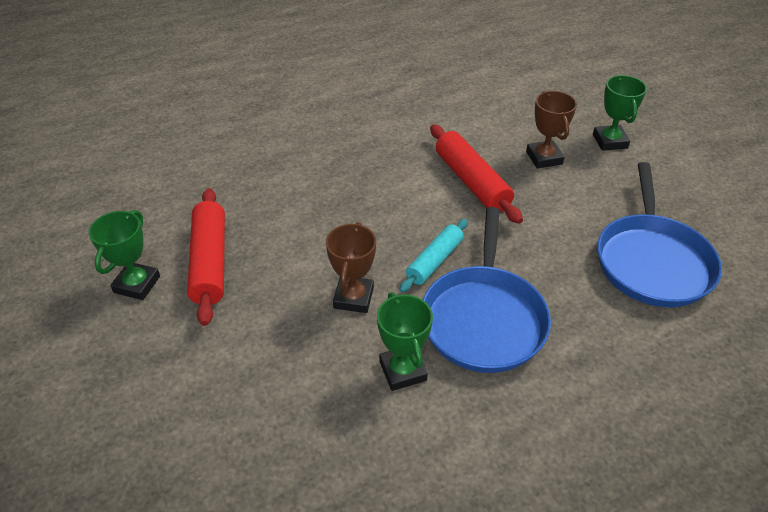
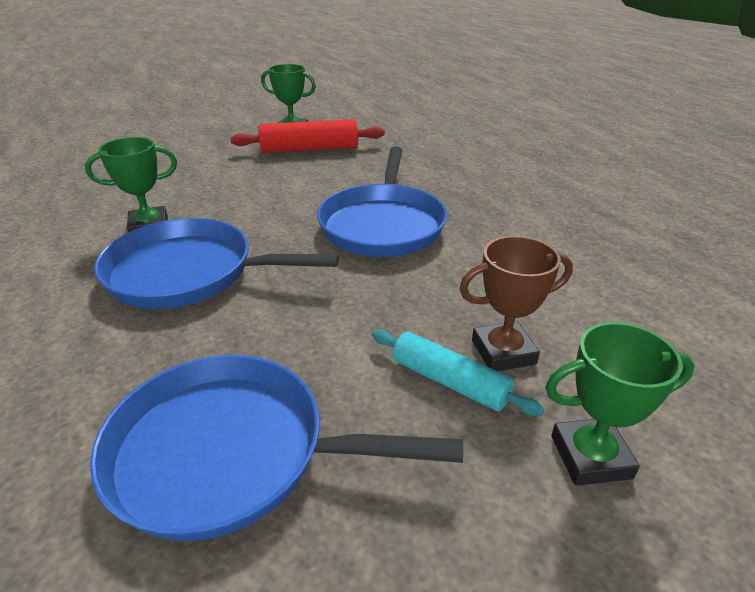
camera: 90 degrees right, 10 degrees down
(353, 298) = (248, 204): brown trophy -> none
(395, 203) = (383, 225): none -> blue pan
(434, 261) = (285, 246): turquoise rolling pin -> turquoise rolling pin (449, 381)
(472, 181) = (429, 277): red rolling pin -> none

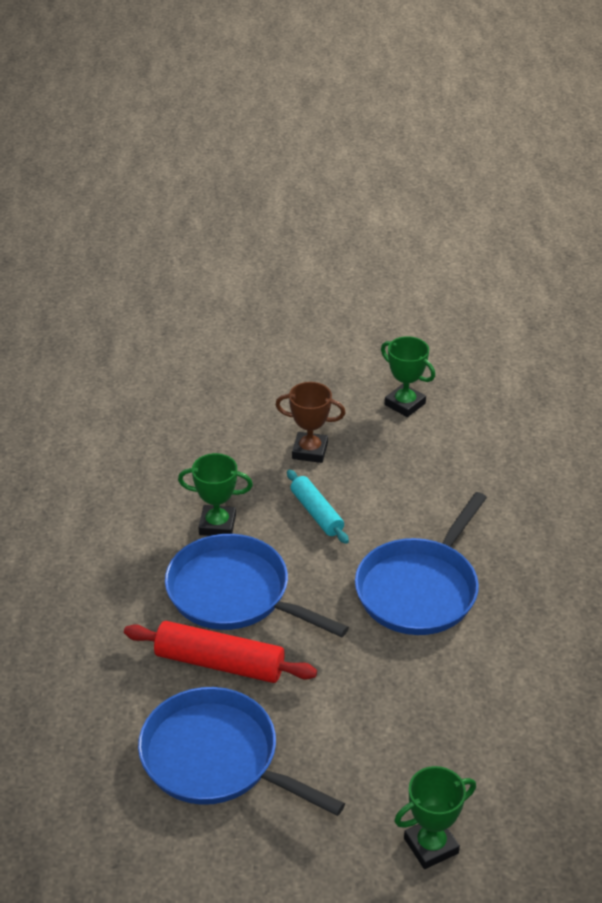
camera: 25 degrees right, 5 degrees up
(309, 149) = (407, 447): red rolling pin -> red rolling pin (220, 663)
(449, 381) = (377, 762): turquoise rolling pin -> turquoise rolling pin (317, 513)
(503, 352) = (431, 754): brown trophy -> brown trophy (310, 451)
(590, 457) = (431, 846): green trophy -> green trophy turned 45 degrees counterclockwise

